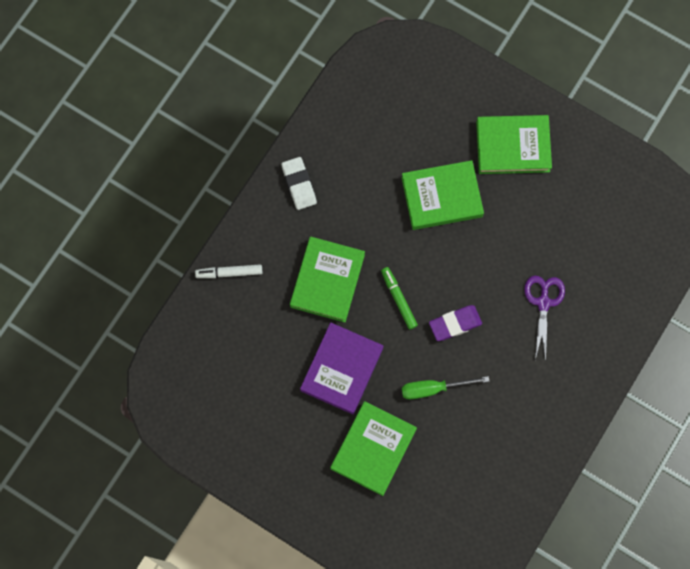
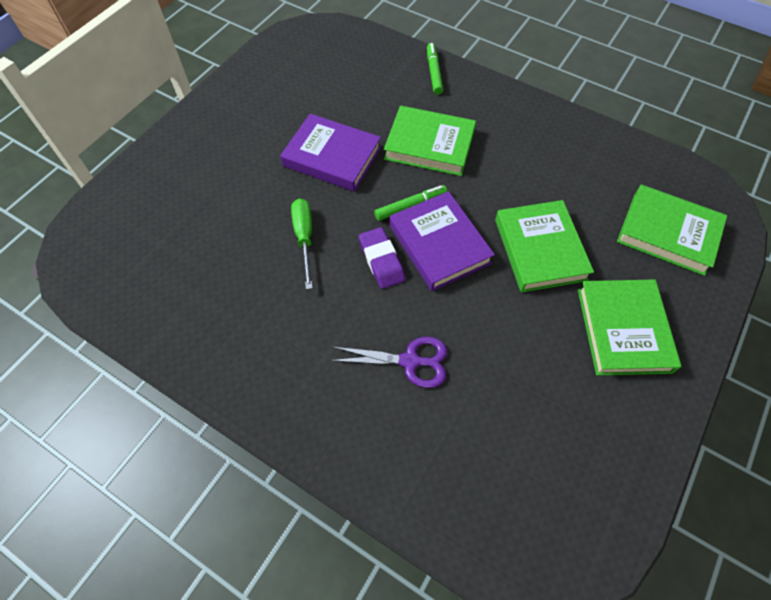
camera: 90 degrees right, 15 degrees down
(229, 273) = (434, 72): white marker -> green marker
(299, 184) = (534, 122): white eraser -> none
(373, 449) = (242, 183): green book -> green book (668, 233)
(438, 277) = (439, 244): none -> purple book

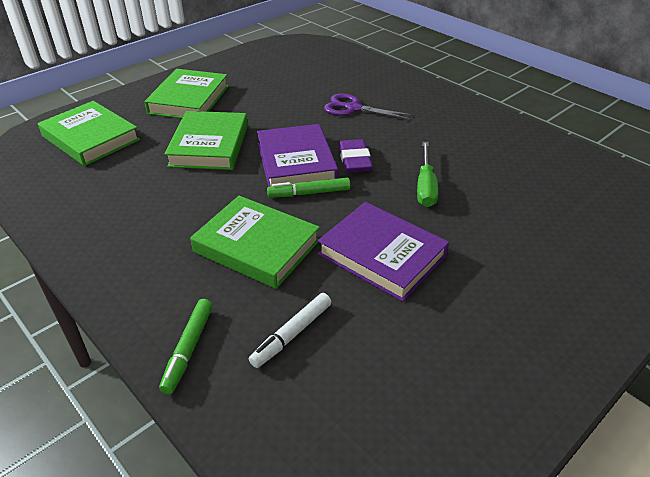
camera: 165 degrees left, 20 degrees down
(377, 91) = (292, 334): none -> white marker

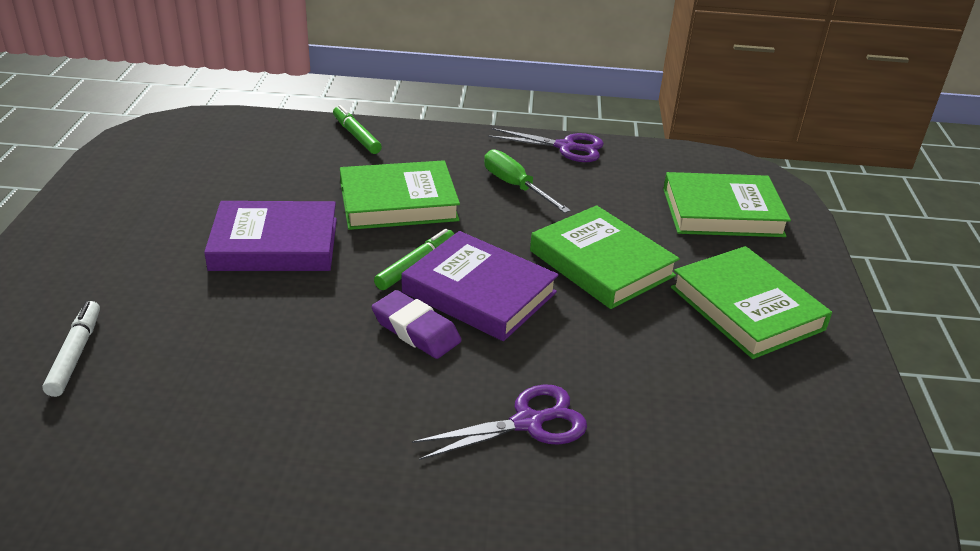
camera: 135 degrees right, 5 degrees down
(63, 231) = (566, 147): none -> purple scissors
(292, 334) = (294, 167): white marker -> white marker (75, 354)
(425, 186) = (291, 338): green screwdriver -> green screwdriver (515, 186)

